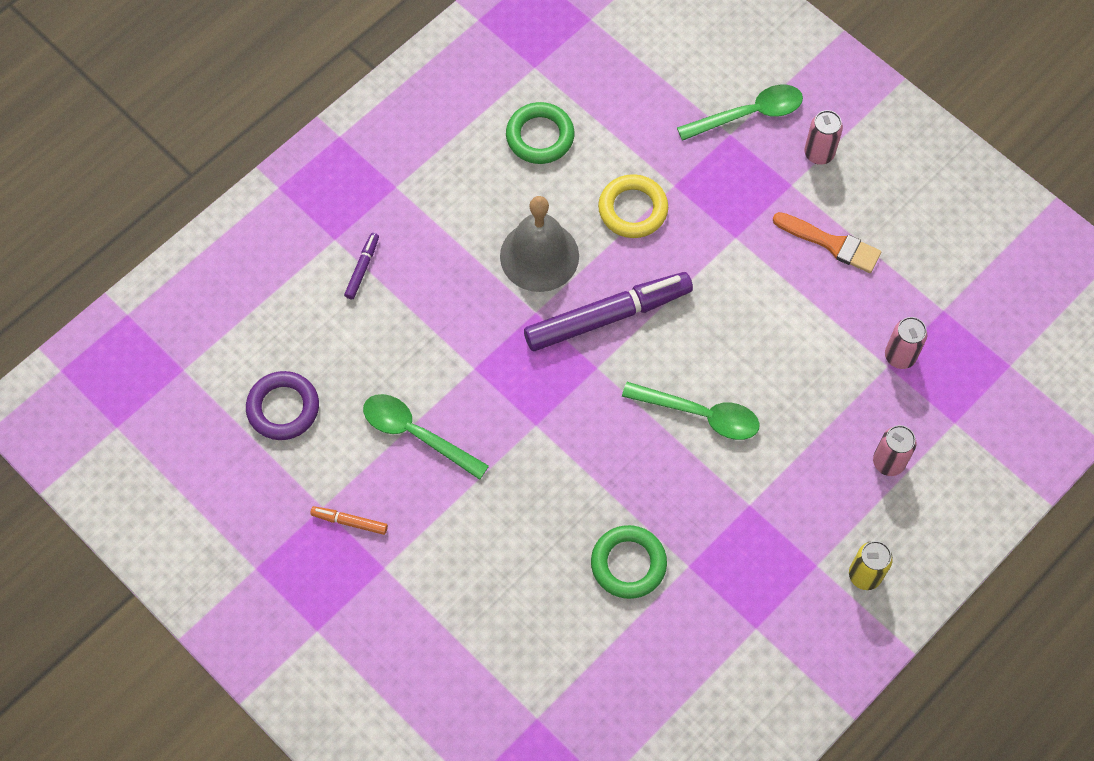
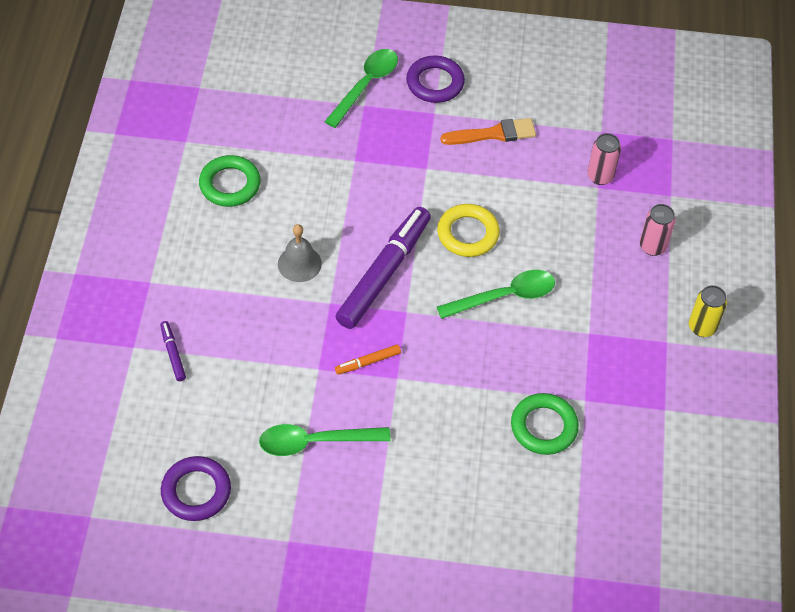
camera: 40 degrees left, 10 degrees down
(349, 522) = (318, 537): orange marker -> orange marker (368, 362)
(539, 256) = (299, 263): grey bell -> grey bell, size x0.62
(633, 209) = (339, 193): yellow ring -> yellow ring (468, 234)
(819, 153) = (435, 83): pink can -> purple ring

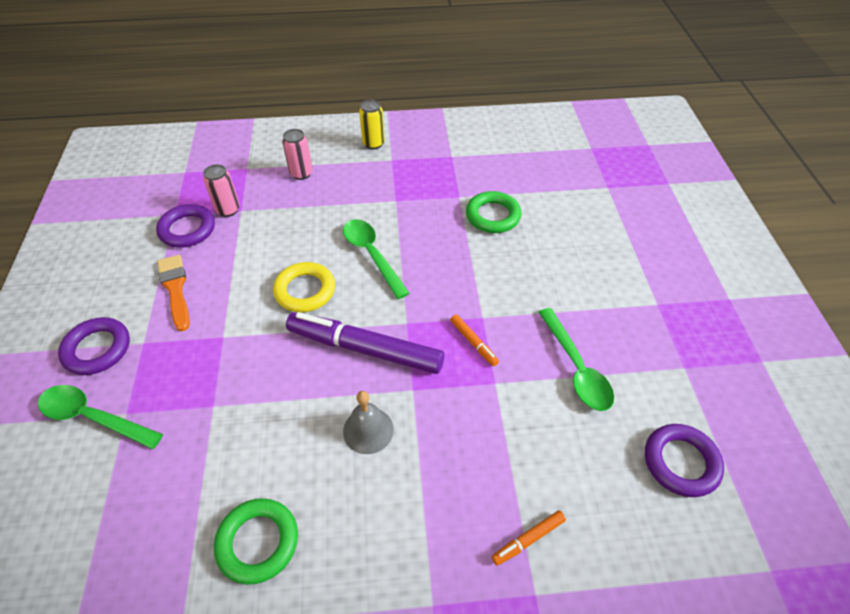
camera: 100 degrees left, 5 degrees down
(173, 353) = (528, 539): purple marker -> orange marker
(575, 142) = (187, 229): none -> purple ring

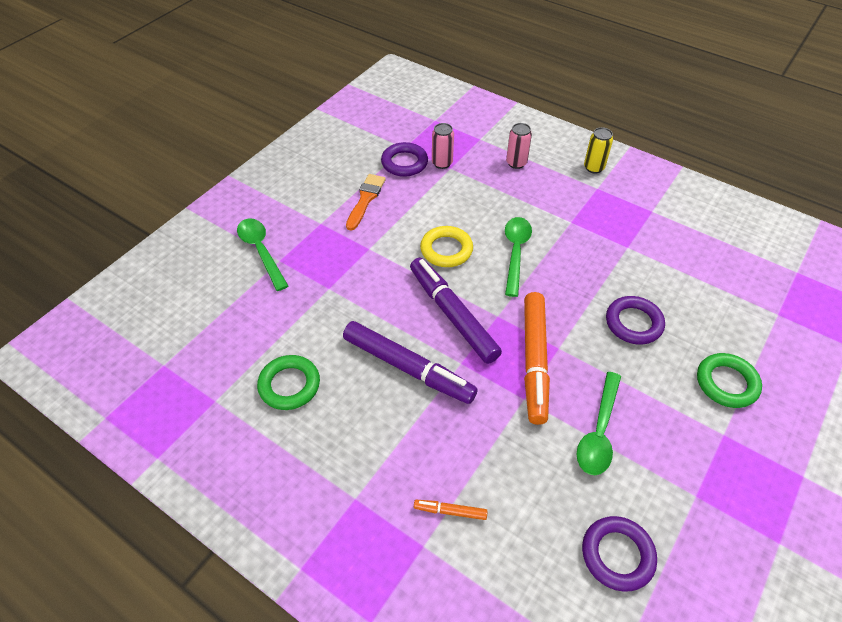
camera: 40 degrees right, 0 degrees up
(97, 349) = (293, 211): purple ring -> purple ring (633, 323)
(368, 430) = (408, 368): grey bell -> purple marker
(473, 342) = (534, 361): orange marker -> orange marker, size x2.34
(493, 216) = (642, 278): green ring -> green ring (726, 383)

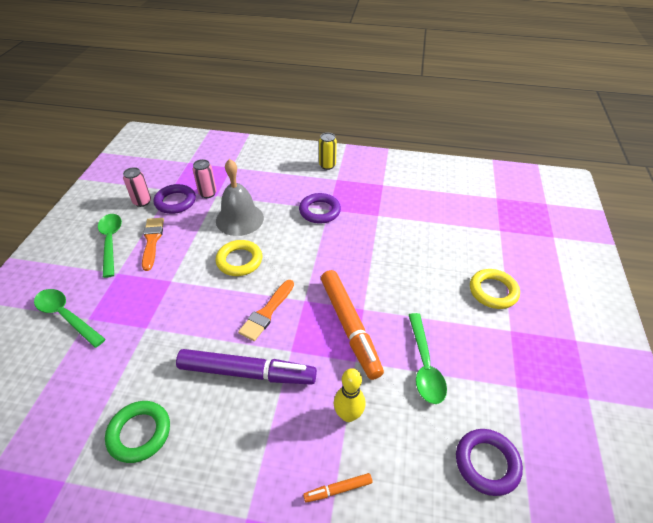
camera: 25 degrees left, 5 degrees down
(452, 315) = (267, 312): purple marker -> orange brush
(465, 203) = (239, 219): none -> grey bell
(492, 448) = (348, 415): none -> yellow bowling pin
(515, 252) = (296, 245): green spoon -> green spoon (111, 242)
(516, 163) = (267, 177): pink can -> pink can (142, 202)
(633, 323) = (409, 270): purple ring -> purple ring (319, 211)
(726, 383) = (493, 291): green ring -> yellow ring

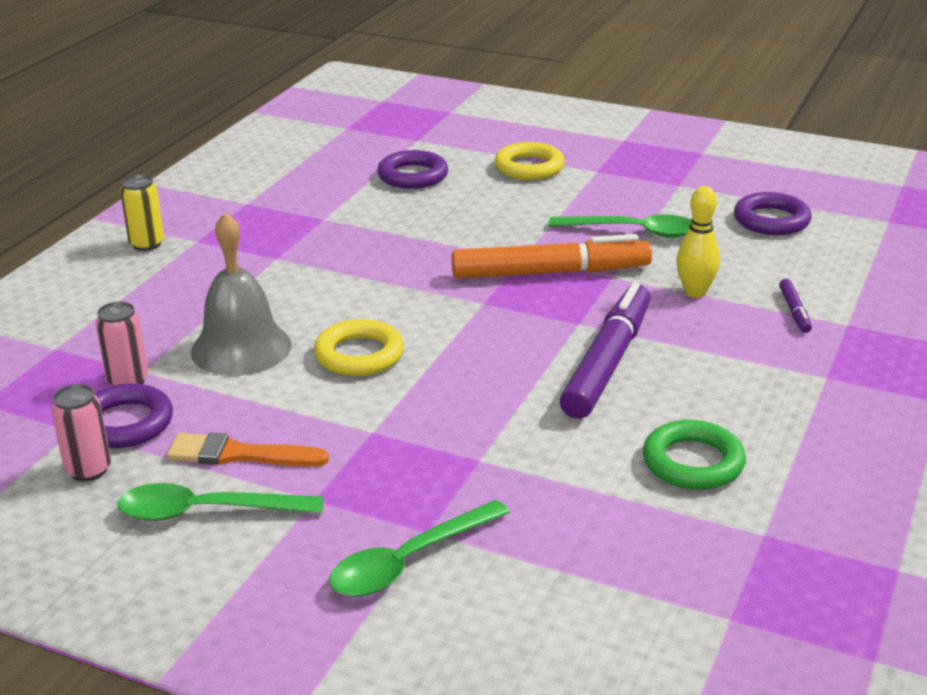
camera: 75 degrees left, 15 degrees down
(267, 312) = (495, 337): orange brush -> none
(319, 211) = (276, 266): purple ring -> purple ring (413, 176)
(338, 489) = (794, 311): orange marker -> purple marker

